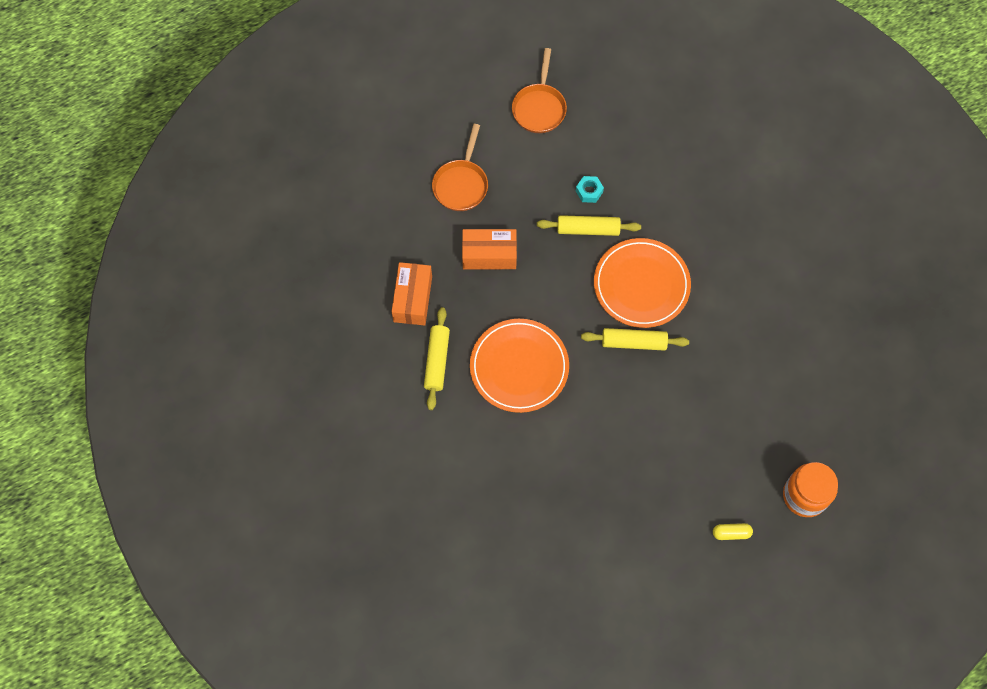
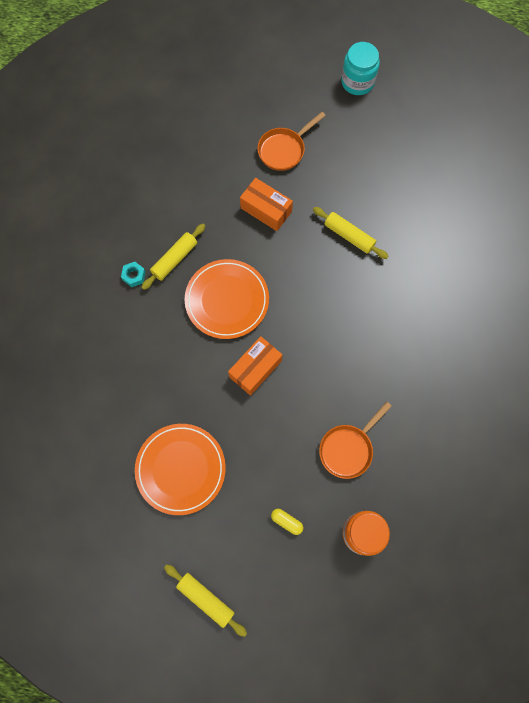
camera: 35 degrees right, 5 degrees up
(413, 299) = (191, 207): orange box -> orange box (255, 369)
(482, 71) = (357, 82): none -> turquoise jar
(539, 107) = (379, 130): orange pan -> orange pan (348, 448)
(589, 191) = (370, 210): turquoise nut -> turquoise nut (134, 276)
(633, 342) = (321, 336): yellow rolling pin -> yellow rolling pin (205, 599)
(641, 285) = (357, 299): orange plate -> orange plate (181, 469)

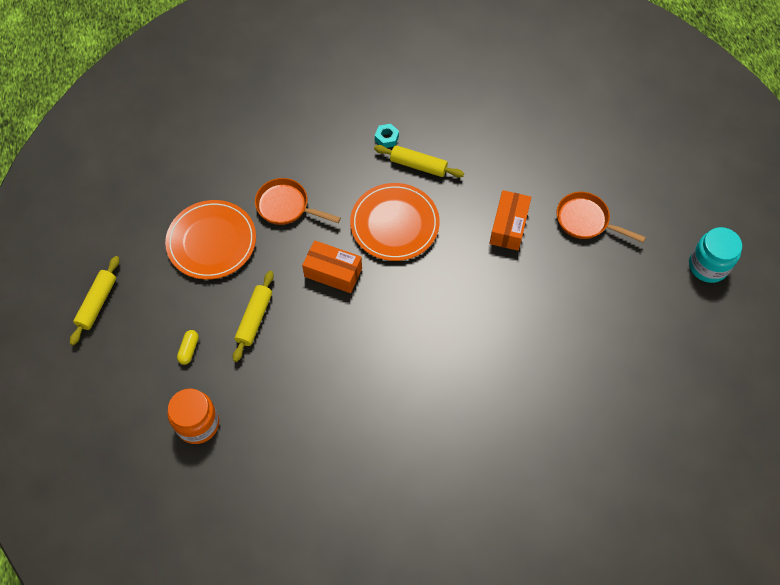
camera: 70 degrees right, 10 degrees down
(348, 448) = (280, 384): orange pan -> orange pan (286, 206)
(349, 236) = (516, 314): yellow rolling pin -> yellow rolling pin (254, 319)

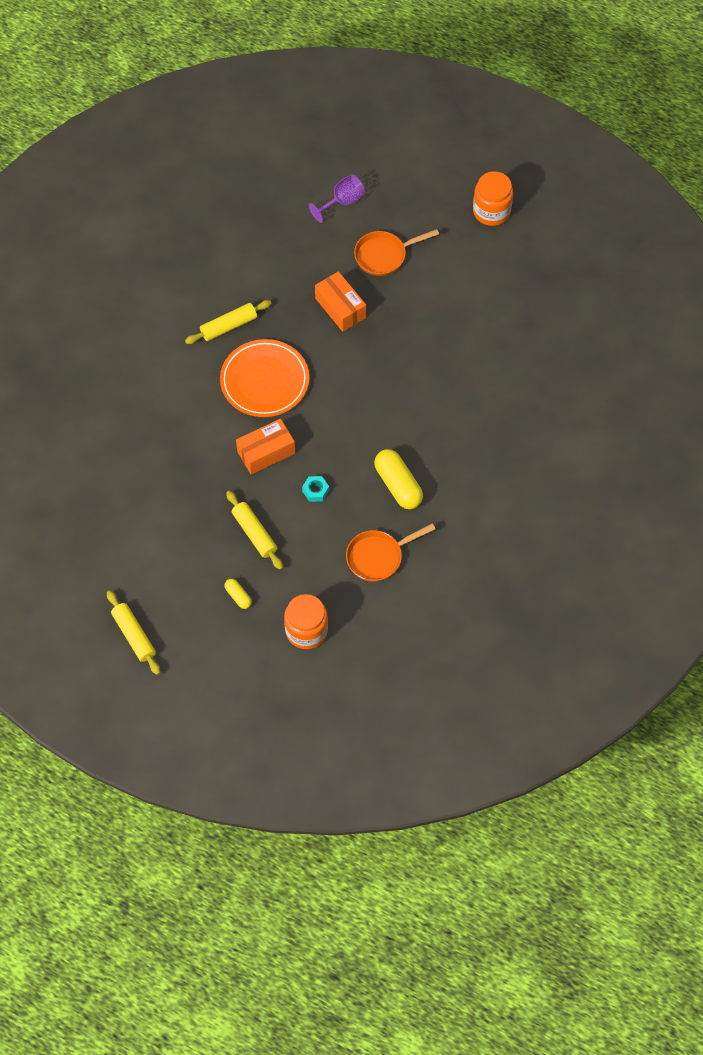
camera: 50 degrees left, 0 degrees up
(212, 242) = (156, 517): orange plate -> none
(286, 206) = (175, 443): orange pan -> orange pan (378, 557)
(386, 138) = (182, 329): turquoise nut -> turquoise nut (315, 491)
(389, 391) = (398, 485): none -> yellow capsule
(602, 157) = (342, 202): none -> purple goblet
(708, 266) = (491, 211): turquoise jar -> orange jar

